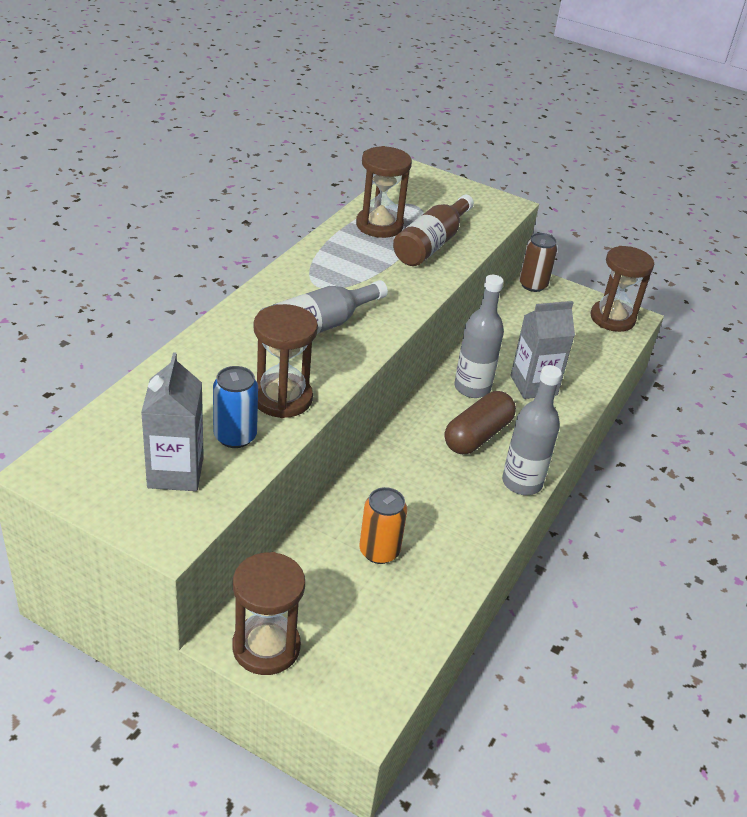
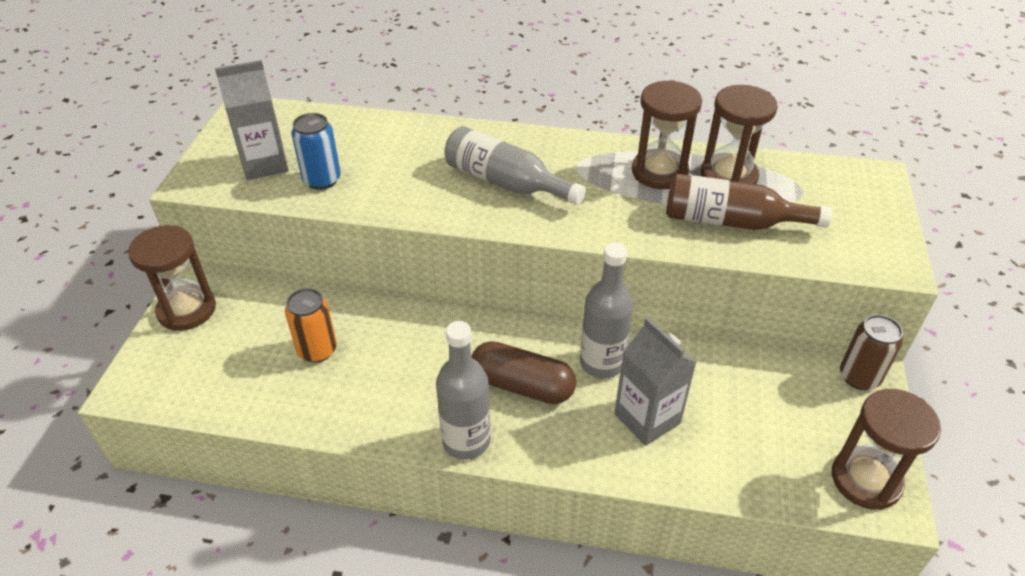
camera: 75 degrees right, 5 degrees up
(282, 398) = (386, 190): brown hourglass -> brown hourglass (659, 172)

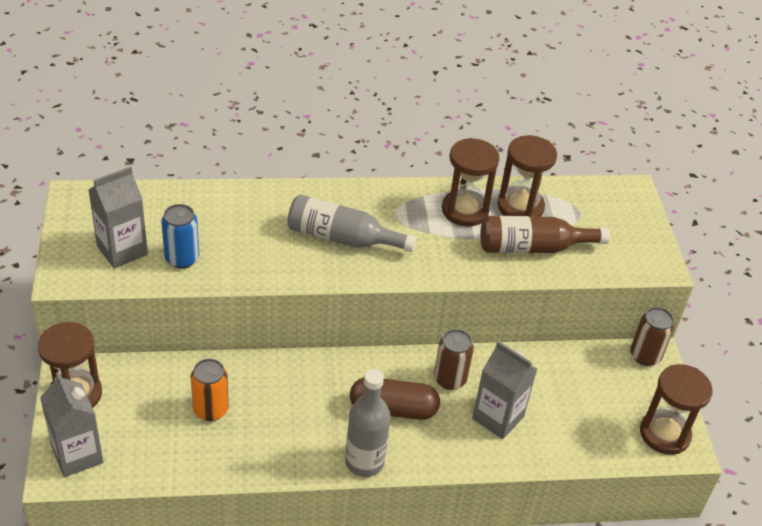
camera: 20 degrees left, 0 degrees up
(157, 373) = (77, 455): none -> grey carton
(601, 363) = (450, 379): grey bottle -> brown can

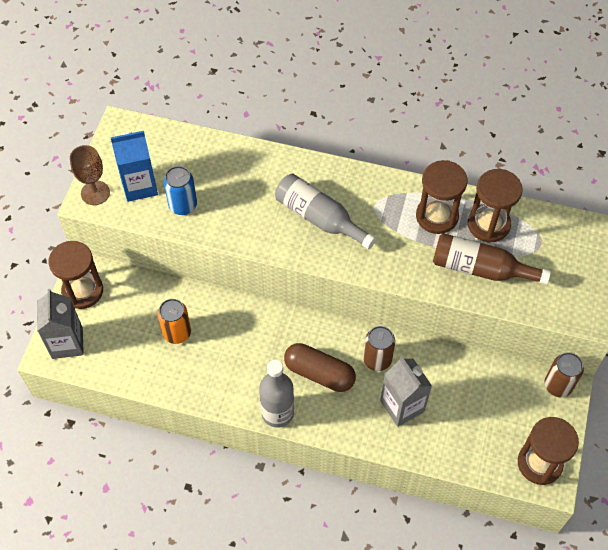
camera: 25 degrees right, 15 degrees up
(70, 268) = (95, 193): none -> brown goblet
(122, 250) = (139, 186): grey carton -> blue carton

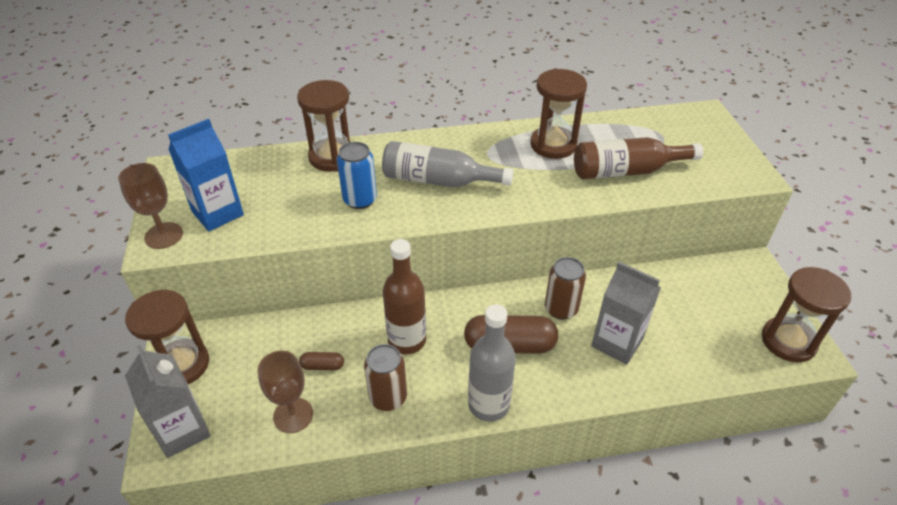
camera: 25 degrees left, 15 degrees down
(141, 363) = (293, 415): none -> brown goblet
(177, 333) = (322, 366): orange can -> brown capsule
(183, 205) = (279, 215): blue can -> blue can (360, 200)
(246, 337) = (407, 340): none -> brown bottle
(488, 224) = (605, 137): brown hourglass -> brown hourglass (332, 157)
(558, 385) = (745, 266): brown can -> brown can (388, 397)

